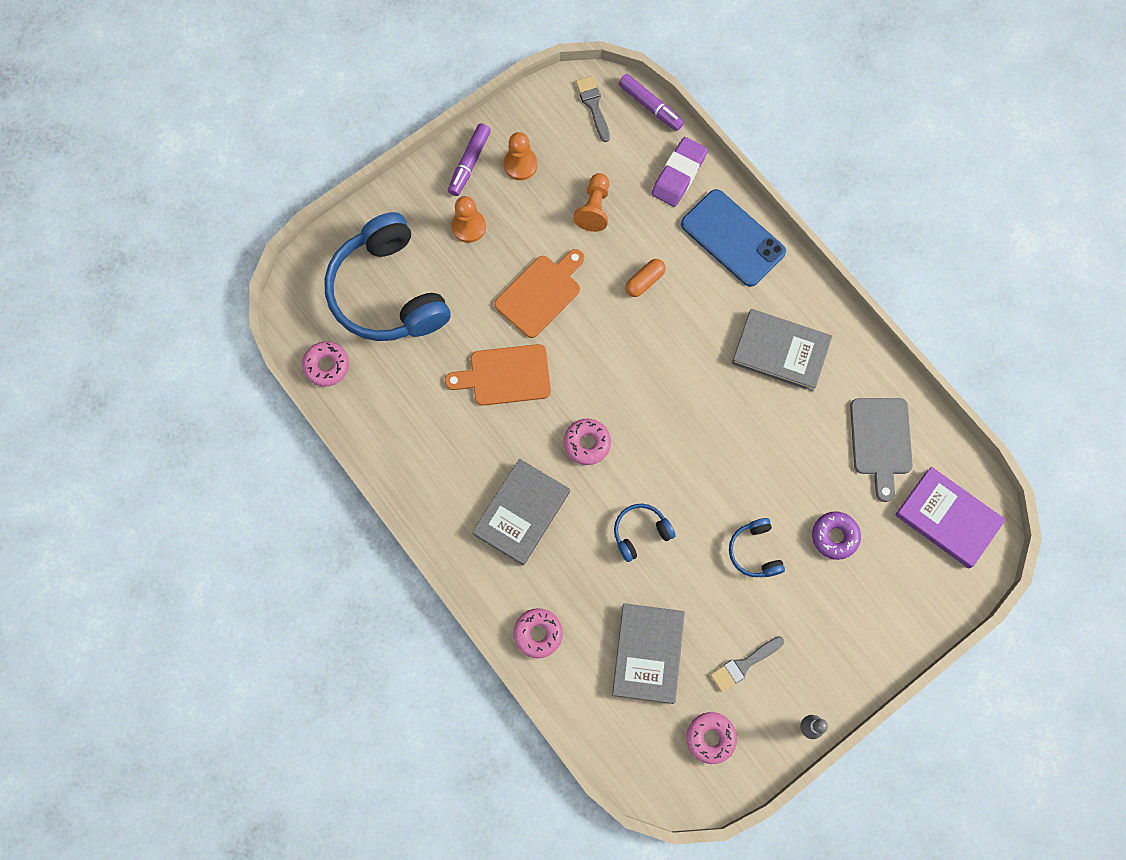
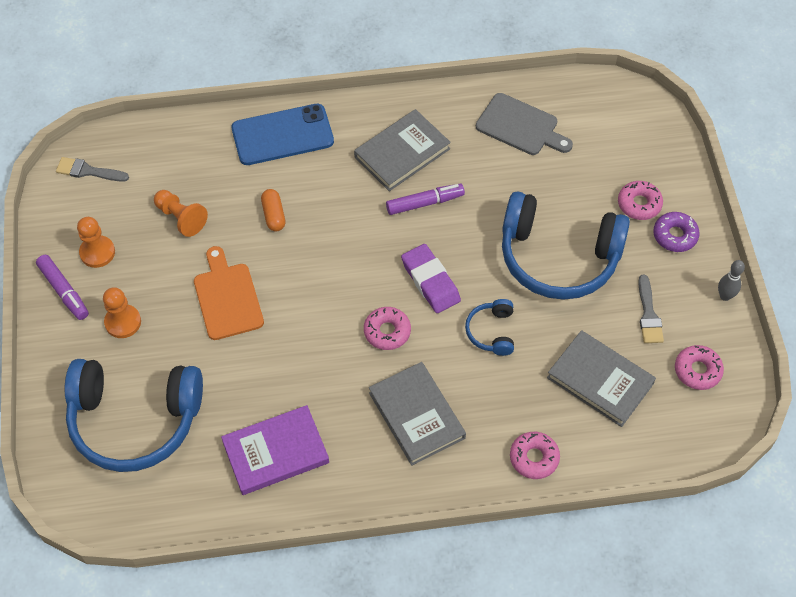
camera: 60 degrees left, 15 degrees down
(327, 366) = (167, 510): pink donut -> pink donut (639, 204)
(505, 375) = (282, 364): orange cutting board -> none
(650, 106) = (123, 131): purple marker -> purple marker (424, 203)
(679, 174) = (199, 143): purple eraser -> purple eraser (430, 281)
(754, 551) = (558, 257): blue headphones -> blue headphones, size x2.27
(834, 536) = (579, 197): purple donut -> purple donut (675, 235)
(947, 518) = (609, 117): purple book -> purple book (275, 452)

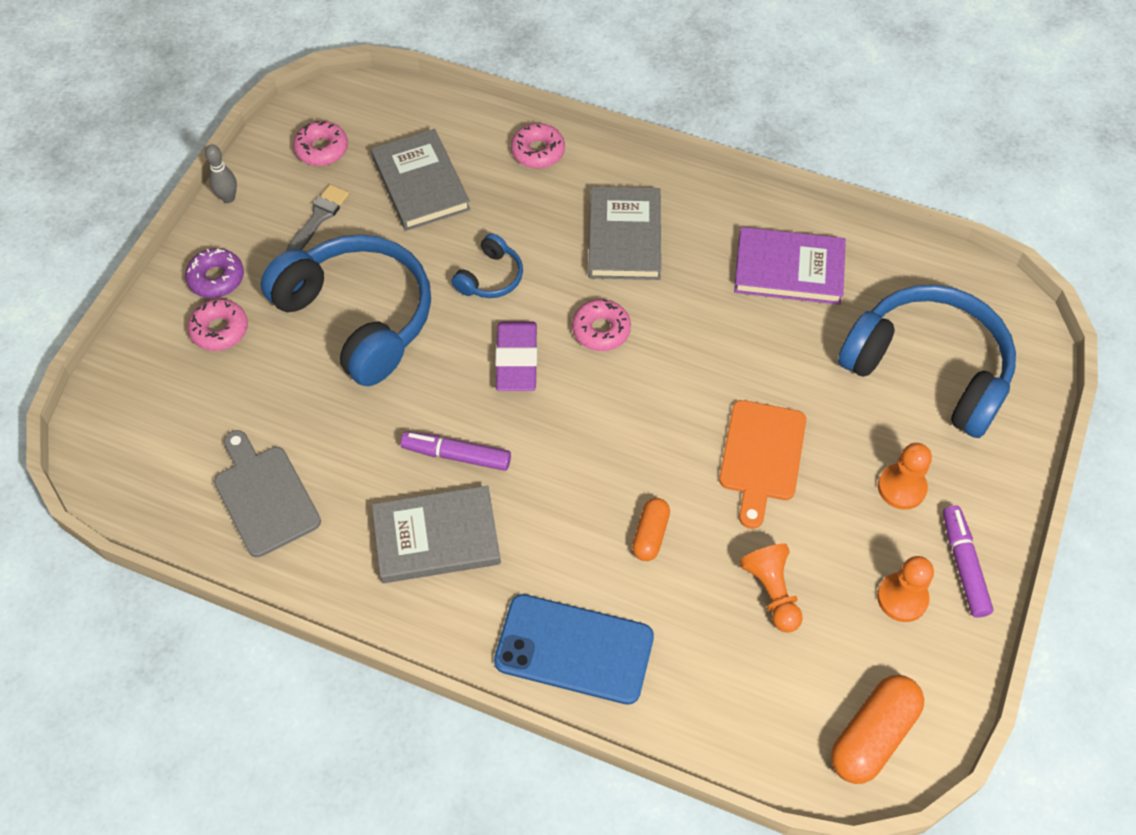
camera: 150 degrees left, 0 degrees up
(88, 171) = (872, 735): grey brush -> orange capsule

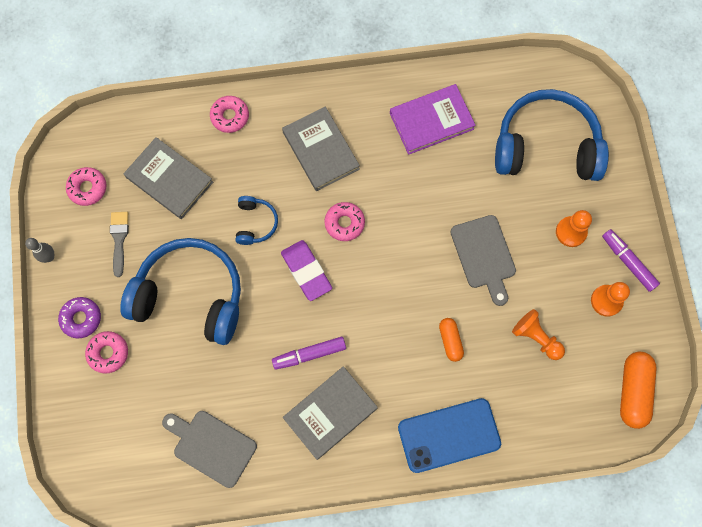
camera: 30 degrees left, 15 degrees up
(761, 456) = (484, 255): orange cutting board -> grey cutting board

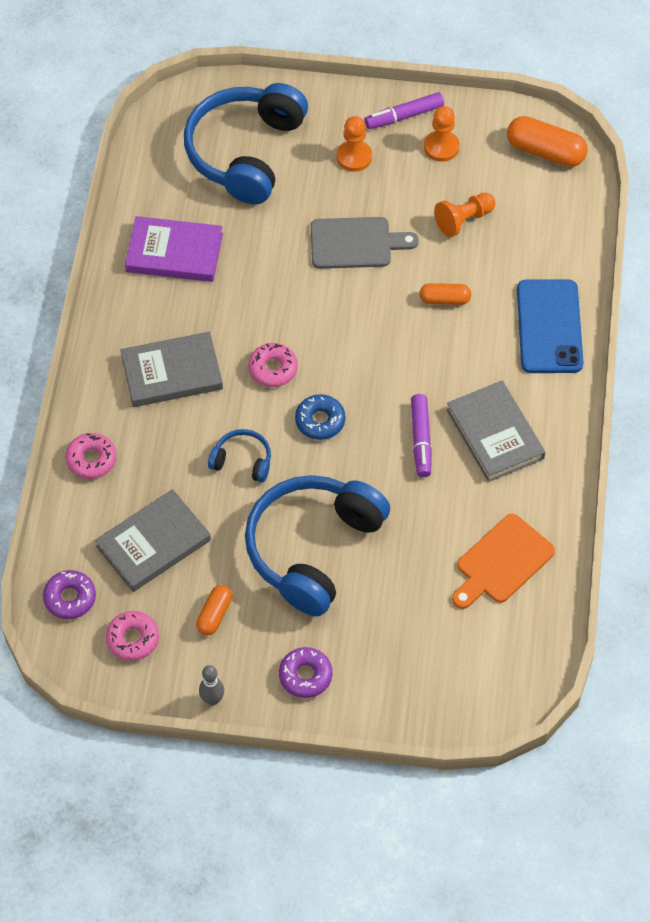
camera: 75 degrees left, 15 degrees down
(108, 353) = (358, 652): pink donut -> none
(112, 136) = (70, 598): none -> purple donut
(119, 239) = (214, 614): grey brush -> orange capsule
(211, 446) = (502, 562): grey cutting board -> orange cutting board
(306, 271) = (320, 421): purple eraser -> blue donut
(431, 121) = (174, 252): purple book -> purple book turned 75 degrees counterclockwise

